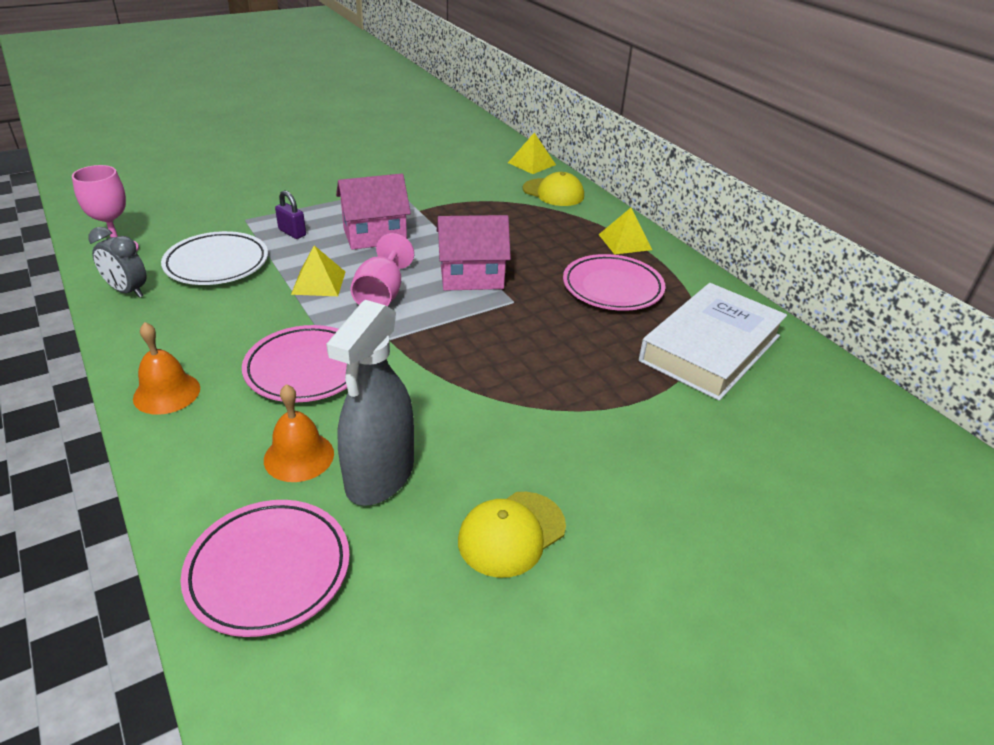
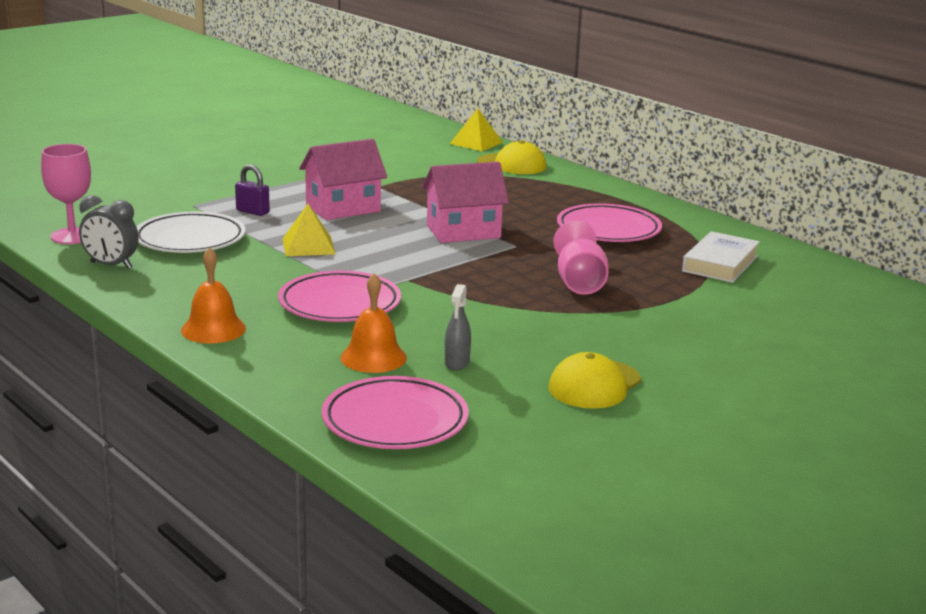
camera: 10 degrees left, 15 degrees down
(380, 476) = (457, 363): grey spray bottle -> grey spray bottle, size x0.44
(381, 294) = (379, 250): pink goblet -> pink goblet (579, 282)
(625, 242) = (605, 197): yellow pyramid -> none
(710, 348) = (720, 264): white book -> white book, size x0.61

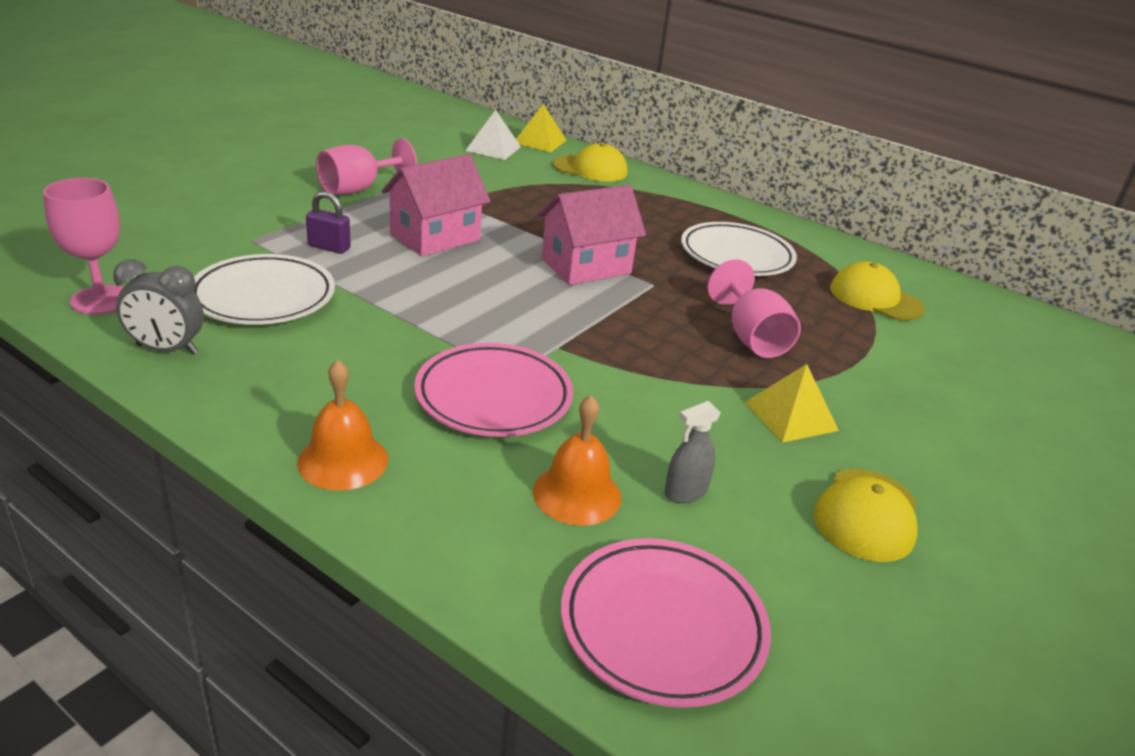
camera: 15 degrees left, 10 degrees up
(293, 174) = (358, 189): none -> pink goblet
(308, 246) = (417, 299): yellow pyramid -> yellow pyramid (791, 416)
(428, 147) = (493, 148): none -> white pyramid
(457, 363) = (685, 492): grey spray bottle -> grey spray bottle turned 60 degrees clockwise
(608, 230) = (736, 256): pink plate -> white plate
(720, 264) = (875, 298): white book -> yellow cap

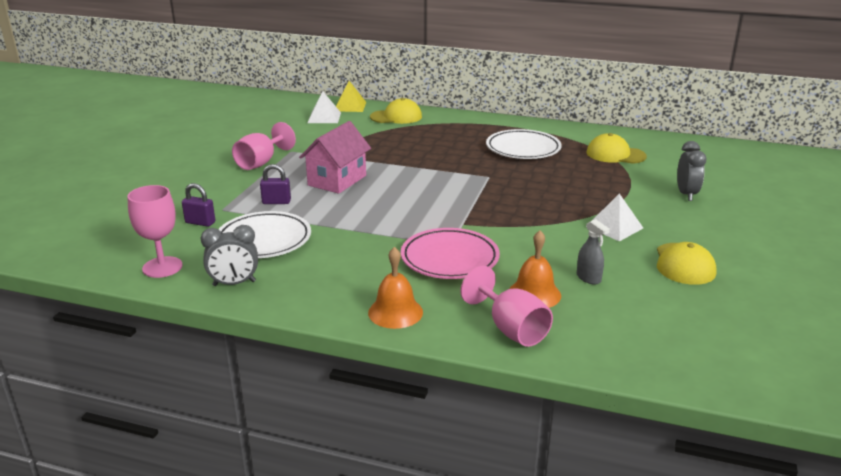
camera: 15 degrees left, 5 degrees down
(207, 251) = (200, 222): none -> purple padlock
(586, 266) = (442, 175): pink house -> none
(662, 626) = (623, 340): pink plate -> none
(685, 492) = (588, 278): grey spray bottle -> grey spray bottle turned 75 degrees counterclockwise
(751, 337) = (564, 192): pink goblet -> pink goblet (511, 329)
(791, 416) = (614, 227): yellow pyramid -> white pyramid
(951, 392) = (686, 194): none -> grey clock

